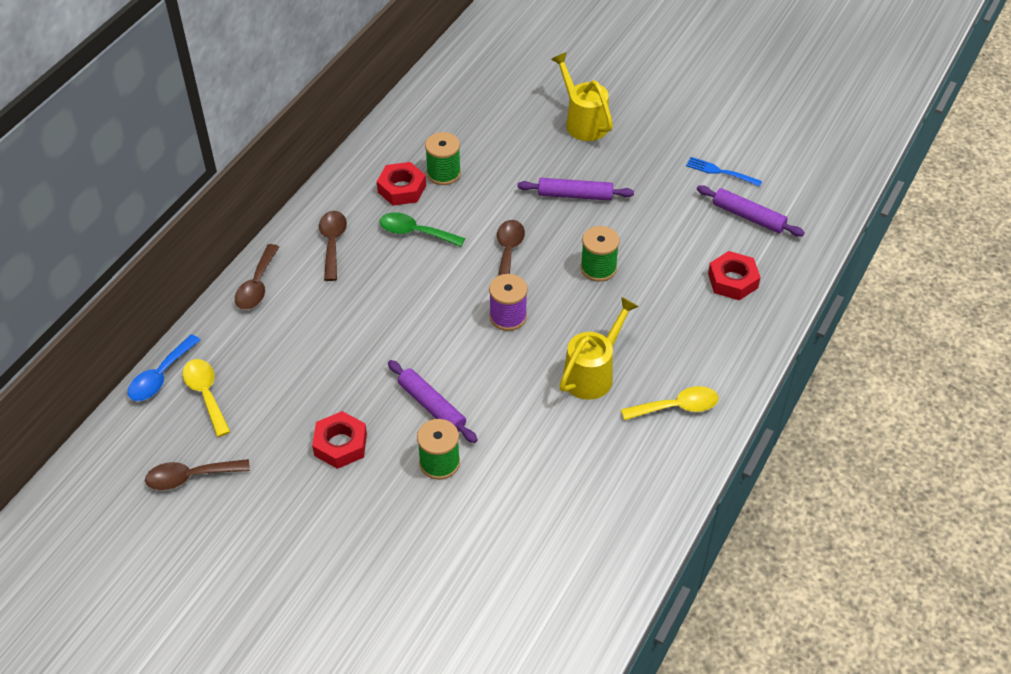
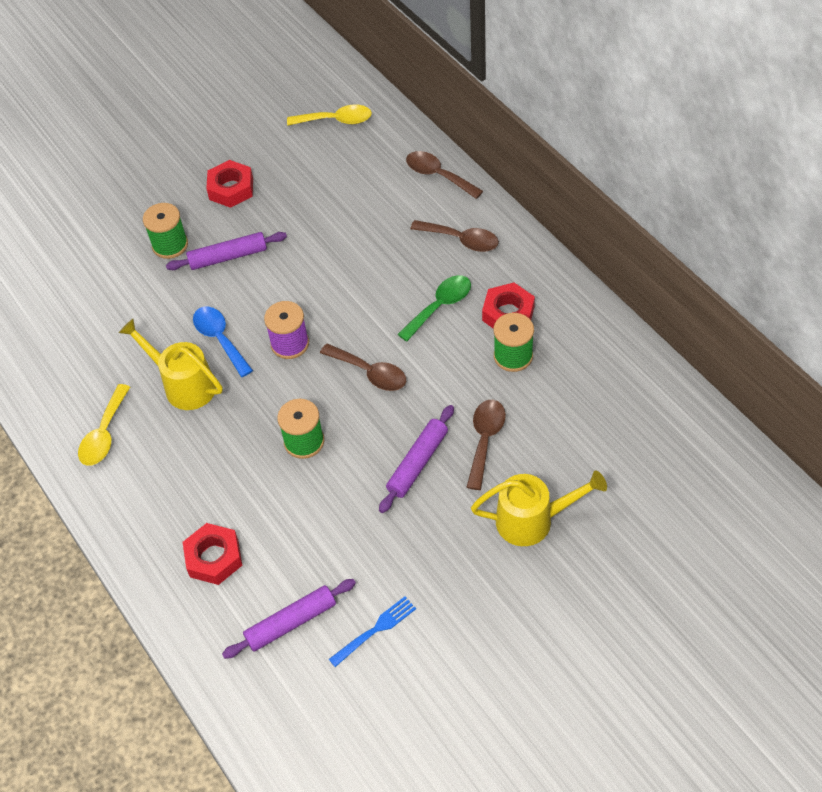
camera: 120 degrees right, 5 degrees up
(160, 376) = (372, 97): blue spoon -> blue spoon (220, 339)
(190, 477) = (262, 97): brown spoon -> brown spoon (485, 440)
(593, 373) = (183, 384): yellow watering can -> yellow watering can turned 150 degrees clockwise

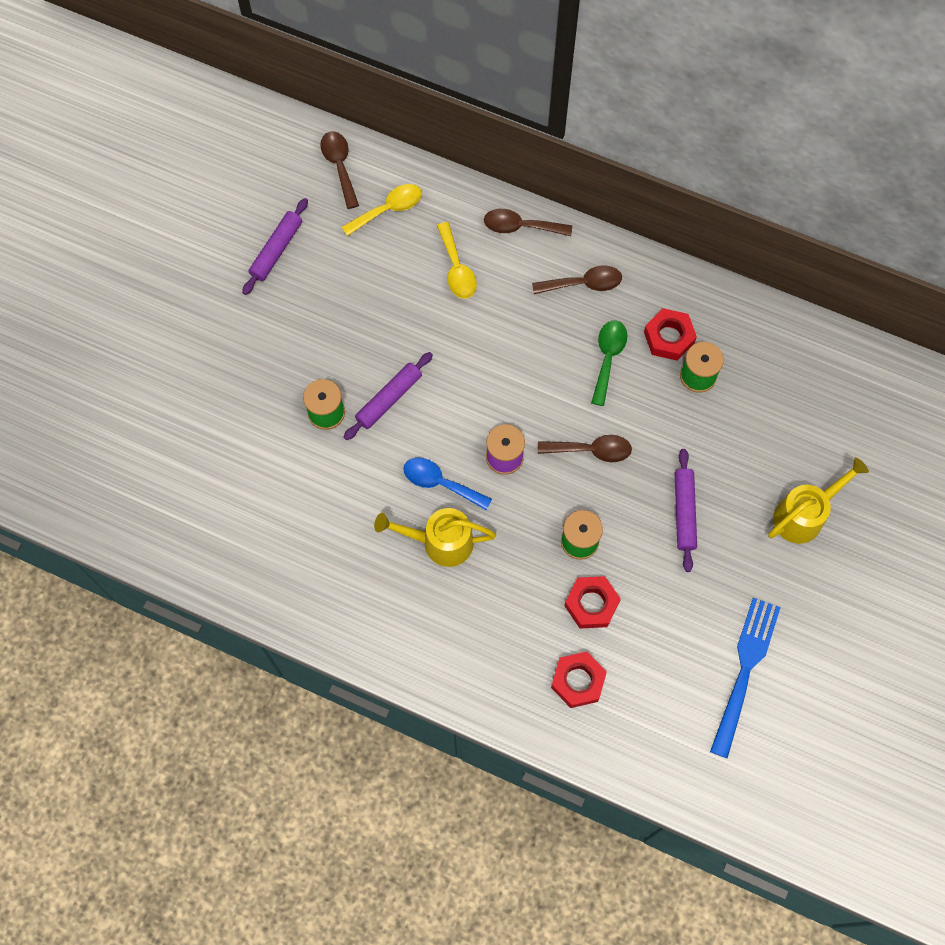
camera: 35 degrees left, 15 degrees up
(104, 434) = (404, 623): yellow spoon -> yellow spoon (457, 269)
(231, 189) = (341, 327): red nut -> red nut (591, 604)
(291, 622) = (676, 700): purple rolling pin -> purple rolling pin (276, 250)
(375, 630) = (744, 670): blue fork -> blue fork, size x1.85
(485, 440) = (724, 464): brown spoon -> brown spoon (339, 166)

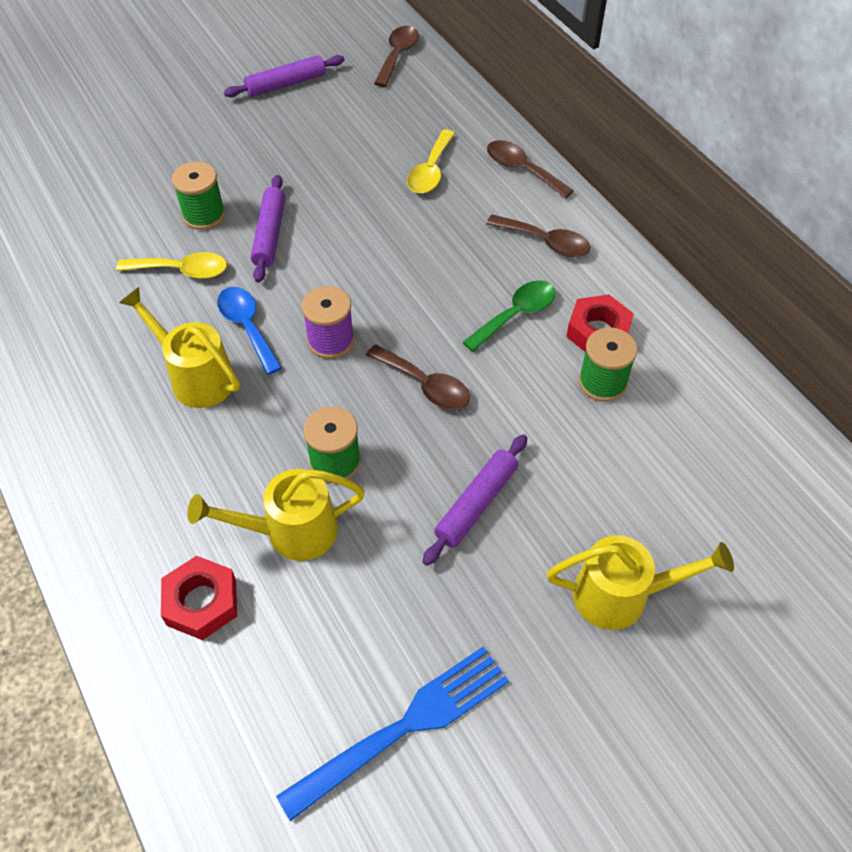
camera: 35 degrees right, 15 degrees down
(388, 209) = (410, 101): yellow spoon -> yellow spoon (182, 270)
(389, 399) = (269, 234): purple rolling pin -> purple rolling pin turned 75 degrees counterclockwise
(591, 604) = (290, 531): red nut -> yellow watering can

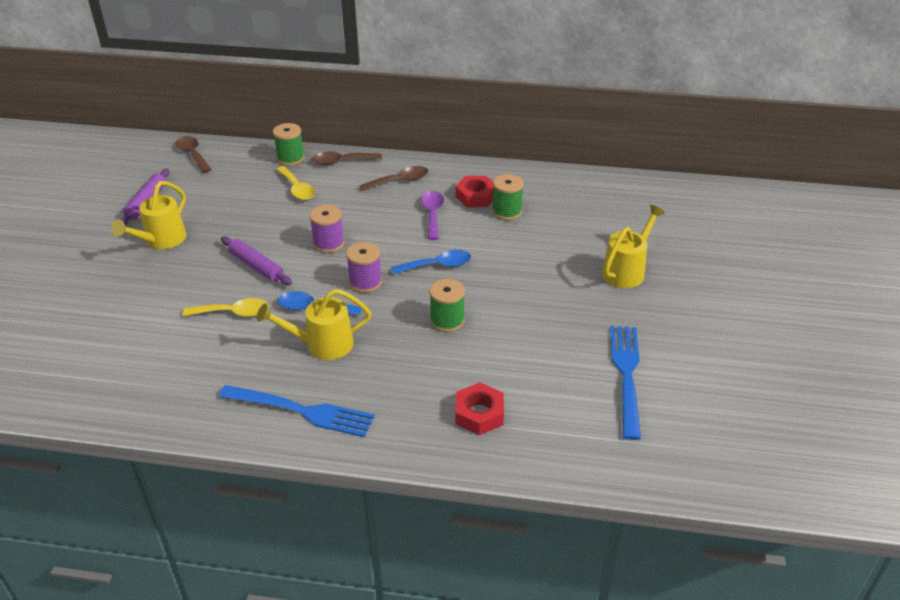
camera: 50 degrees left, 15 degrees down
(82, 432) = (301, 411): none -> blue fork
(182, 270) = (233, 313): yellow spoon -> yellow spoon turned 45 degrees clockwise
(204, 215) = (202, 283): green spool -> green spool (290, 158)
(290, 531) = (472, 358): yellow watering can -> yellow watering can (161, 241)
(365, 263) = (328, 243): none -> purple spool
(425, 385) = (437, 265): brown spoon -> blue spoon
(476, 503) = (529, 287): purple rolling pin -> none
(516, 315) = (432, 214): green spoon -> purple spoon

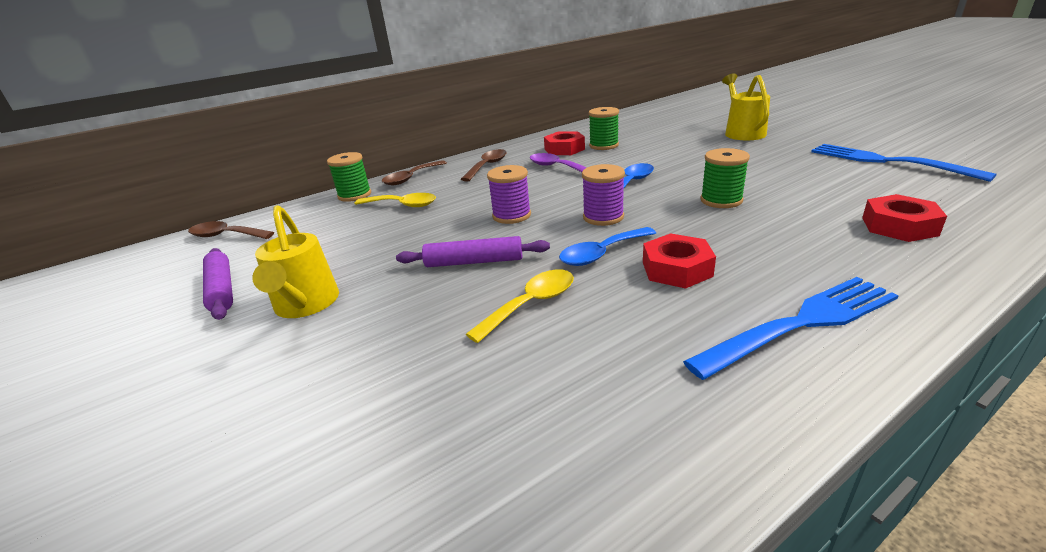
camera: 40 degrees left, 10 degrees down
(322, 344) = (676, 269): yellow watering can -> red nut

